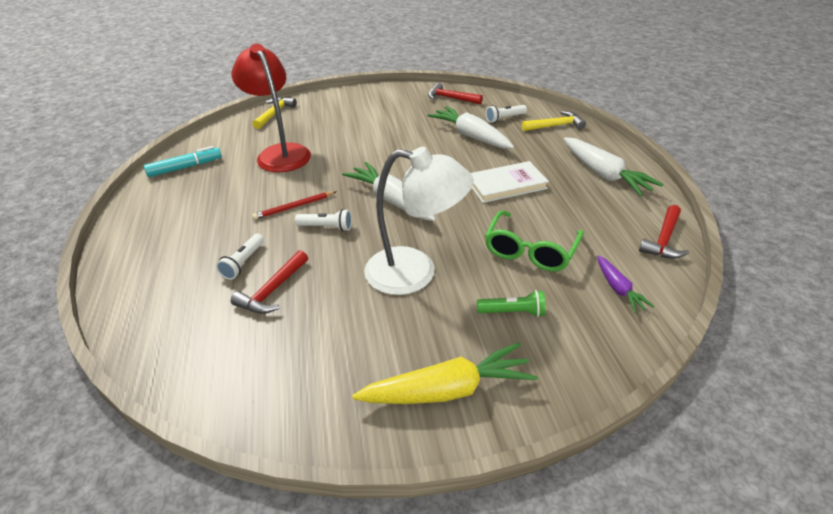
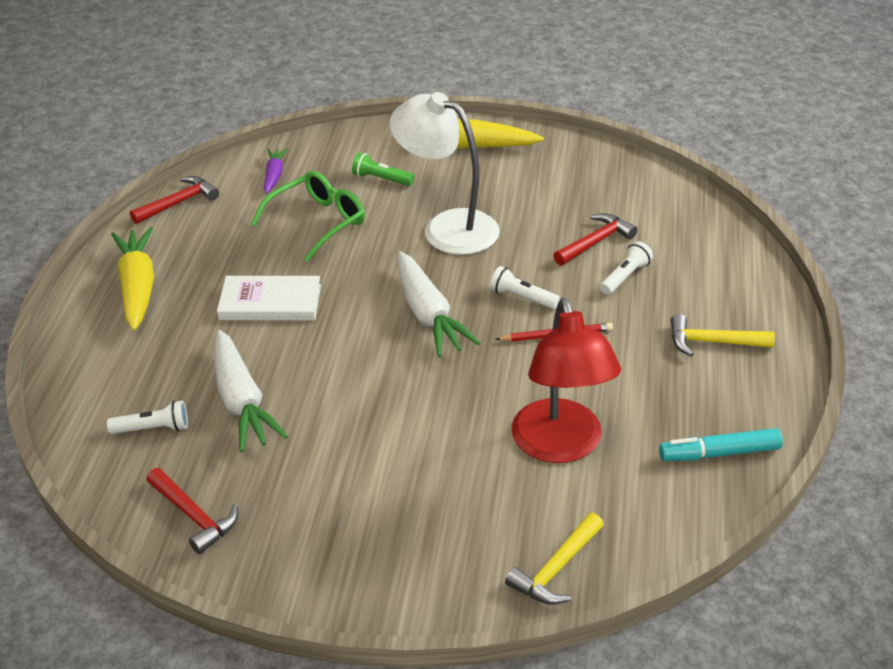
camera: 160 degrees left, 0 degrees up
(555, 126) = (95, 389): yellow hammer -> yellow hammer (712, 342)
(604, 174) = (138, 287): white carrot -> yellow carrot

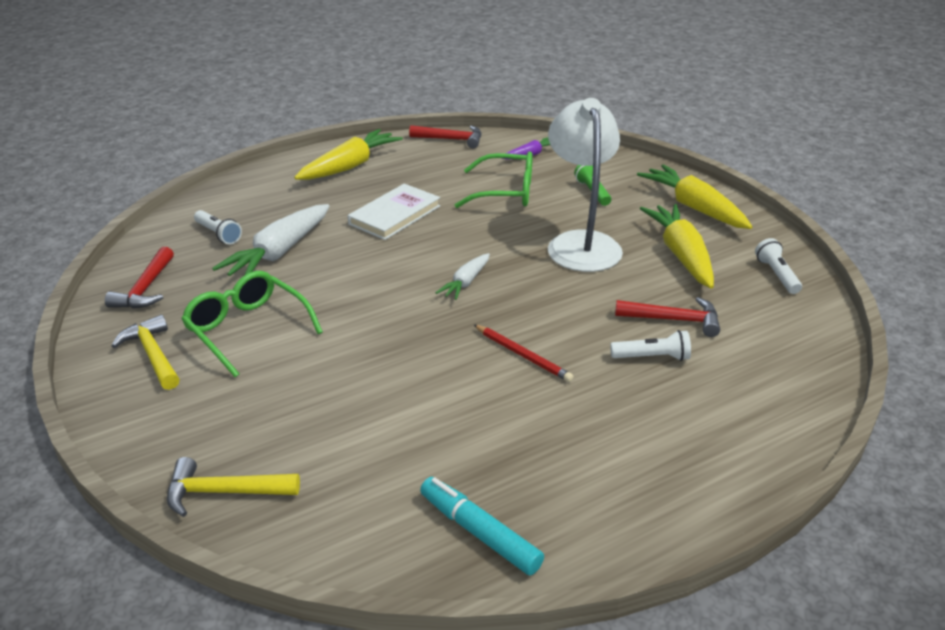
camera: 50 degrees right, 5 degrees down
(270, 302) = (395, 215): white book -> white book turned 75 degrees clockwise
(347, 472) = (247, 329): none -> green glasses
(428, 315) = (466, 282): white carrot -> white carrot, size x0.54
(522, 297) = (547, 316): white flashlight -> white flashlight (776, 275)
(523, 191) = (681, 255): none -> yellow carrot
(561, 446) = (384, 423): red lamp -> none
(712, 342) = (635, 453): yellow hammer -> yellow hammer (153, 355)

